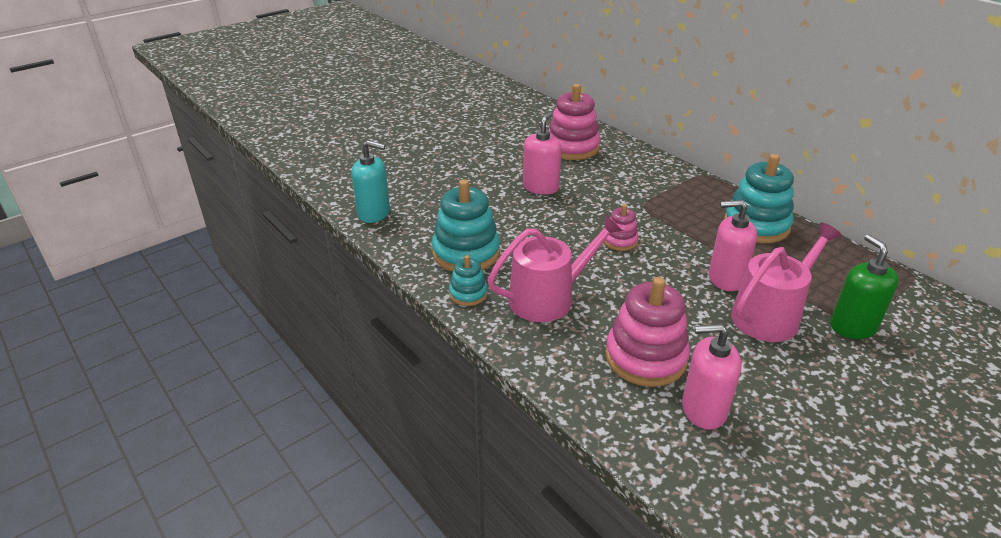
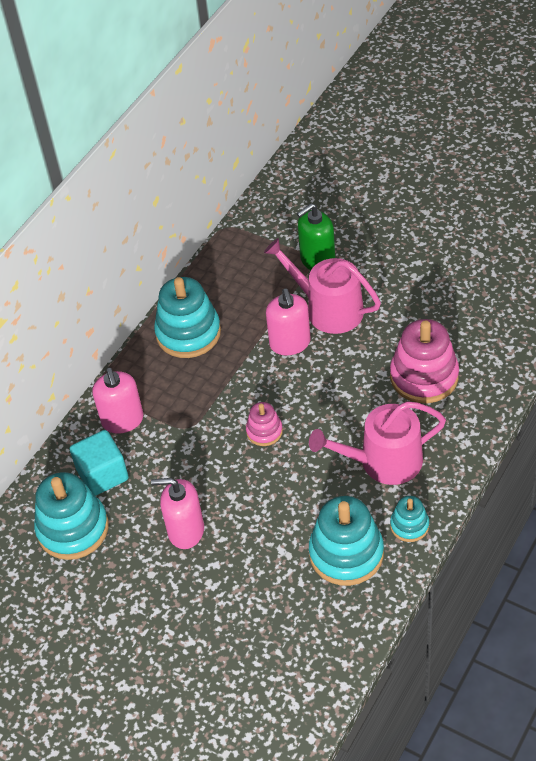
camera: 105 degrees left, 15 degrees up
(374, 213) = (314, 679): turquoise soap dispenser -> none
(548, 298) = (383, 461): pink watering can -> pink watering can turned 60 degrees counterclockwise
(572, 147) = (73, 529): pink stacking toy -> turquoise stacking toy
(614, 164) = (102, 474): none -> turquoise cube
(703, 409) = (460, 333): pink soap dispenser -> pink soap dispenser (123, 420)

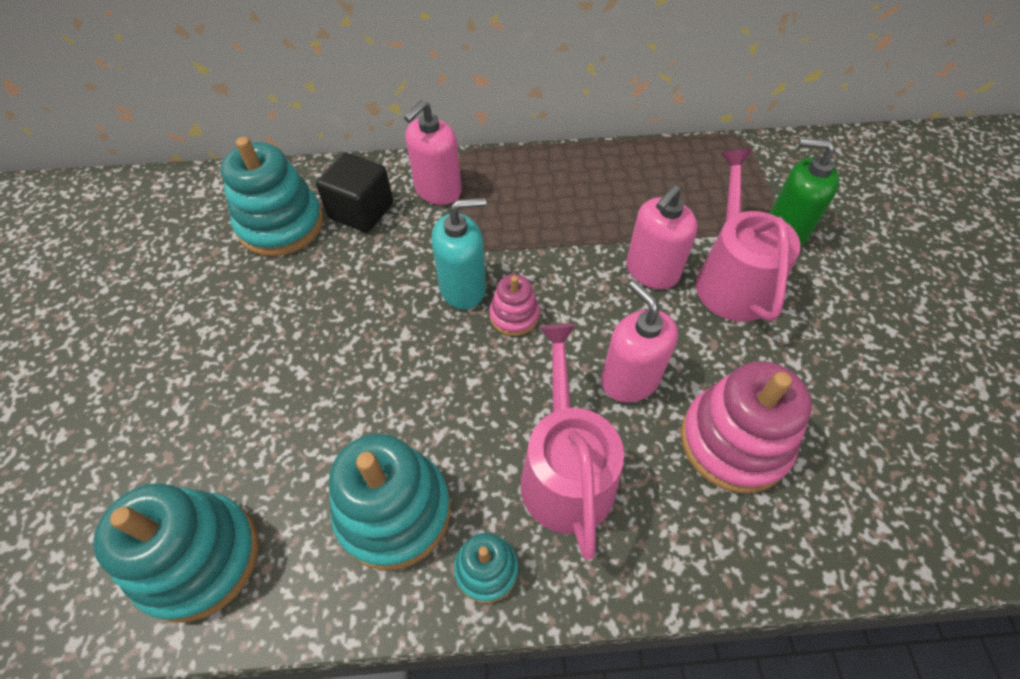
camera: 50 degrees right, 5 degrees up
(102, 474) = (361, 211): turquoise cube -> black cube
(186, 531) = (331, 318): pink soap dispenser -> pink soap dispenser (630, 379)
(188, 333) = (585, 180): turquoise stacking toy -> turquoise stacking toy (199, 558)
(221, 447) = (463, 288): none -> turquoise soap dispenser
(383, 461) = (565, 471): pink watering can -> pink watering can turned 45 degrees clockwise

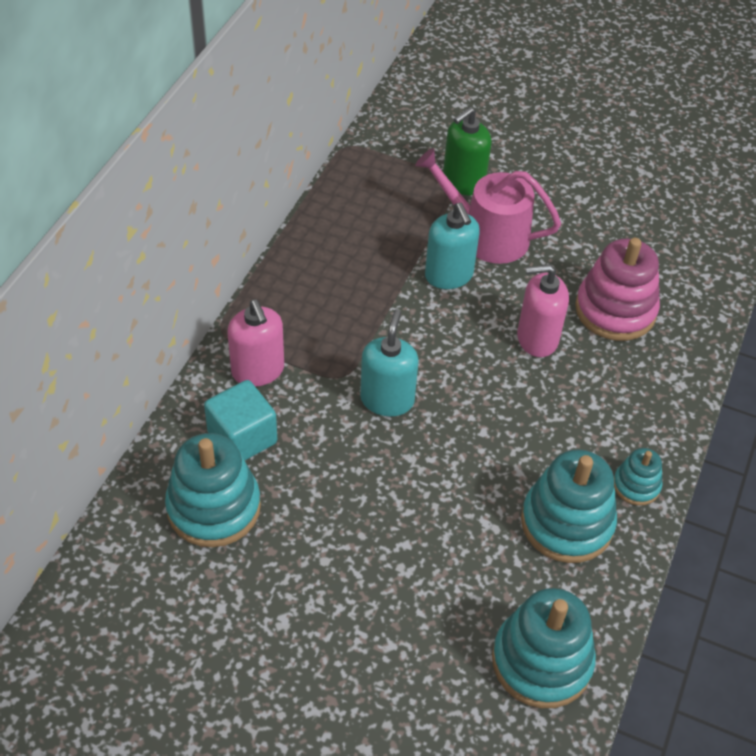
camera: 65 degrees left, 5 degrees down
(361, 211) = (242, 438): black cube -> turquoise cube
(514, 315) = (437, 379): pink stacking toy -> none
(565, 471) = (589, 410): pink watering can -> none
(651, 271) = (449, 275): pink soap dispenser -> turquoise soap dispenser

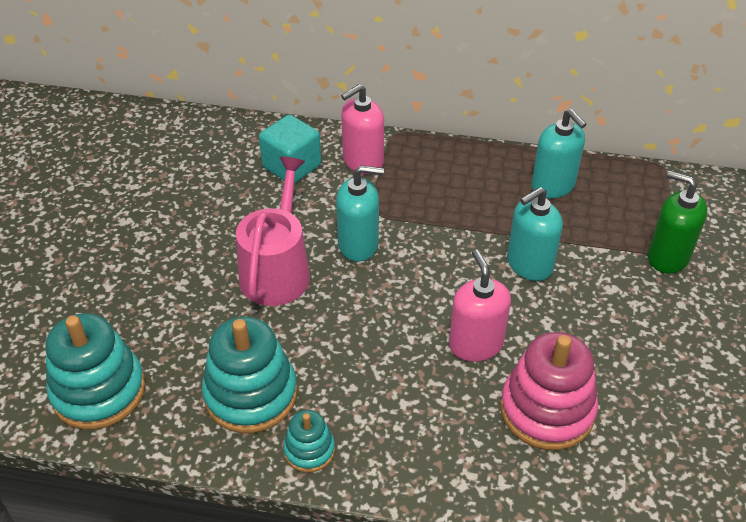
camera: 80 degrees right, 5 degrees down
(214, 507) = (222, 164): turquoise stacking toy -> none
(348, 228) = (553, 185): none -> turquoise soap dispenser
(487, 236) = (600, 286): pink watering can -> pink watering can (277, 270)

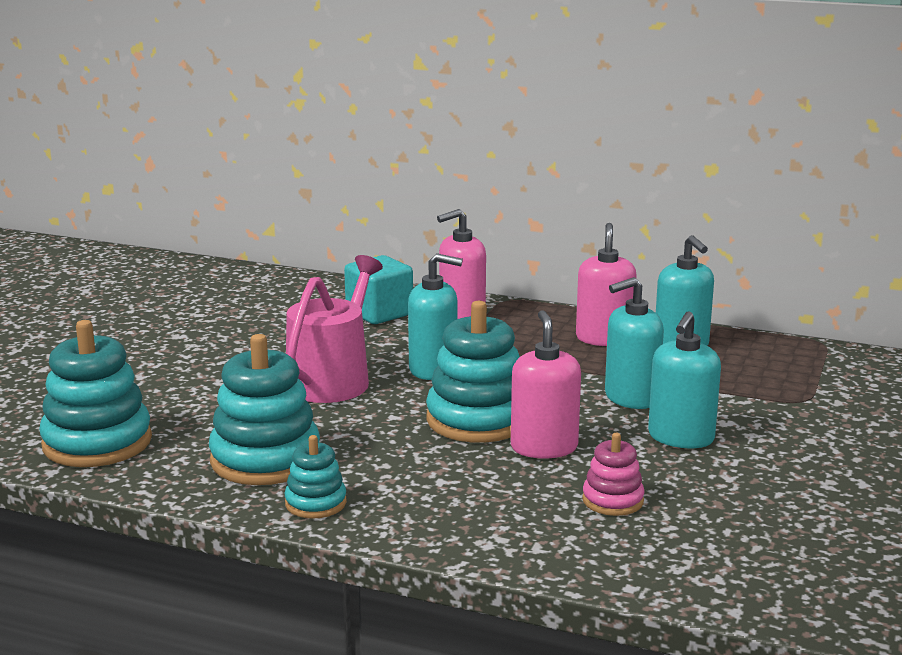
camera: 10 degrees right, 25 degrees down
(413, 313) = (477, 420): none -> turquoise stacking toy
(488, 181) = (604, 338): none -> pink soap dispenser
(547, 410) = (613, 500): pink stacking toy -> pink stacking toy, size x0.53
(580, 315) = (680, 437): none -> turquoise soap dispenser
(667, 257) = (805, 405): green soap dispenser -> none

